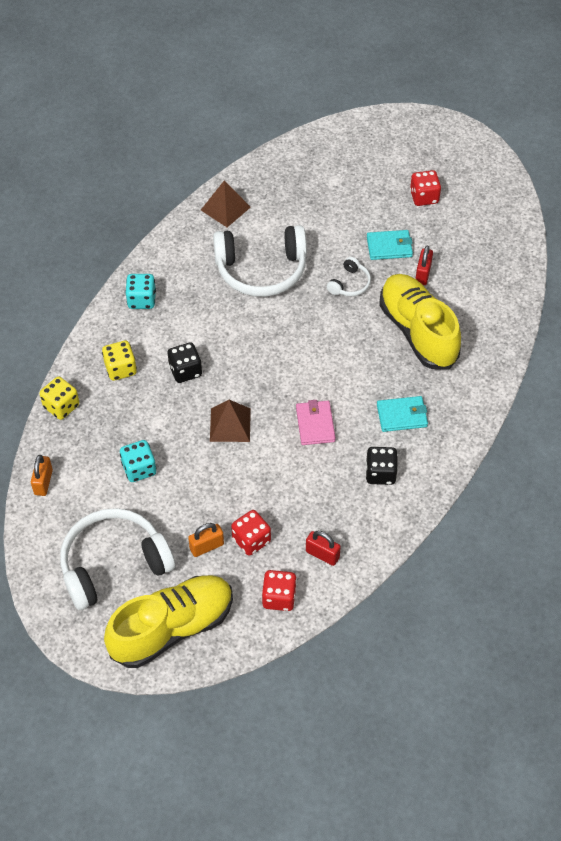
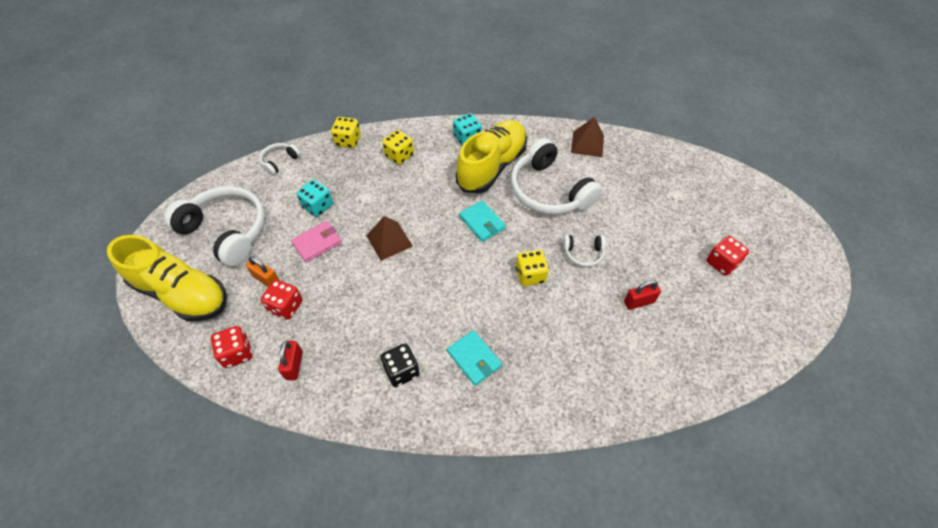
camera: 60 degrees right, 0 degrees up
(43, 482) = (279, 161): orange padlock -> white headphones
(185, 371) = (421, 191): black dice -> none
(315, 424) = (424, 297): pink wallet -> pink wallet (317, 243)
(346, 334) = (530, 275): none -> yellow dice
(389, 247) = (645, 263): turquoise wallet -> turquoise wallet (482, 223)
(417, 331) = (573, 328): yellow shoe -> yellow shoe (492, 166)

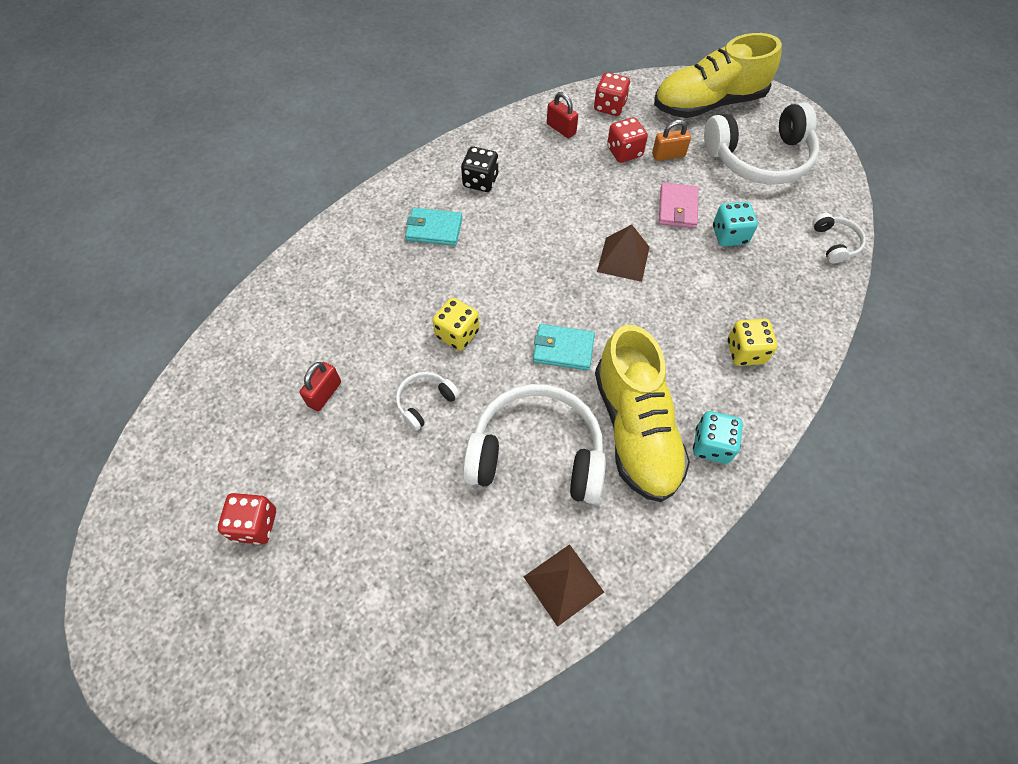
camera: 135 degrees right, 5 degrees up
(348, 141) = (819, 321): yellow dice -> none

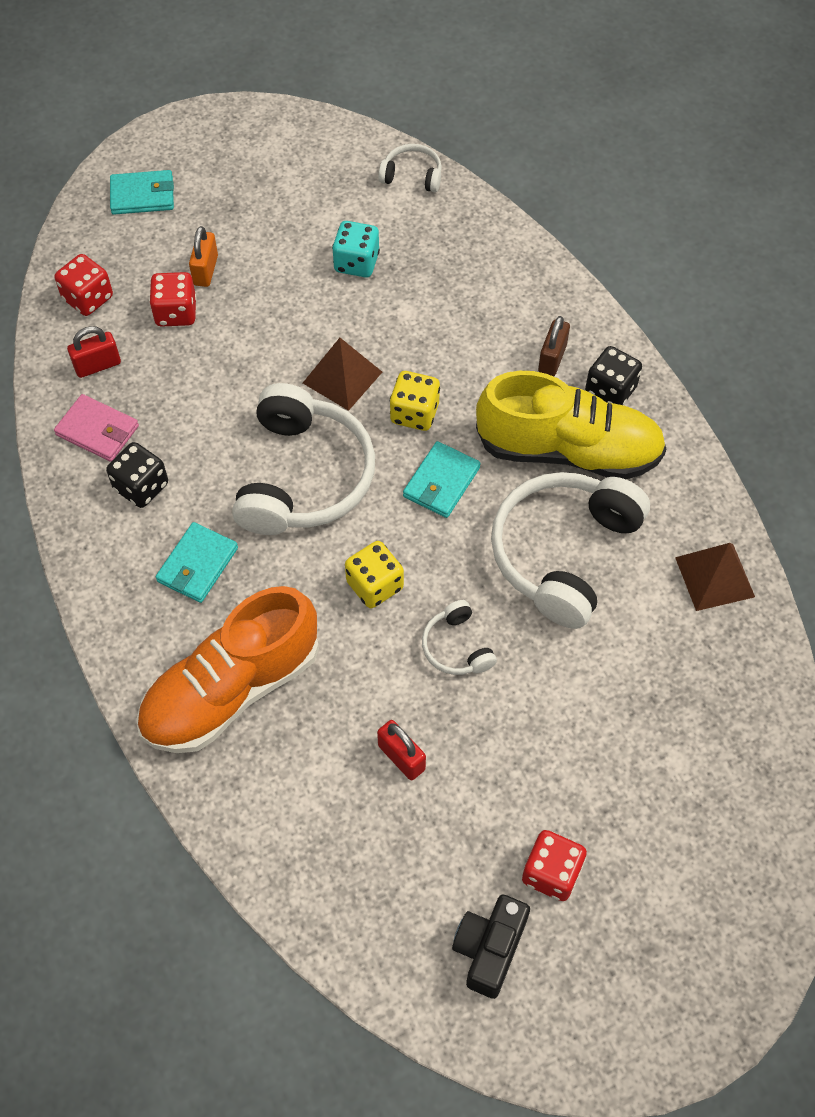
camera: 70 degrees left, 0 degrees up
(187, 498) = (489, 949): none -> black camera
(348, 278) = (231, 690): none -> orange shoe
(677, 208) = (293, 295): pink wallet -> pink wallet (97, 431)
(708, 103) = (142, 195): yellow shoe -> turquoise wallet
(712, 445) = (610, 390): turquoise dice -> black dice
(718, 392) = (552, 359): none -> brown padlock
(745, 352) = (514, 315): yellow dice -> yellow dice (414, 413)
(759, 158) = (258, 185): white headphones -> white headphones (303, 477)

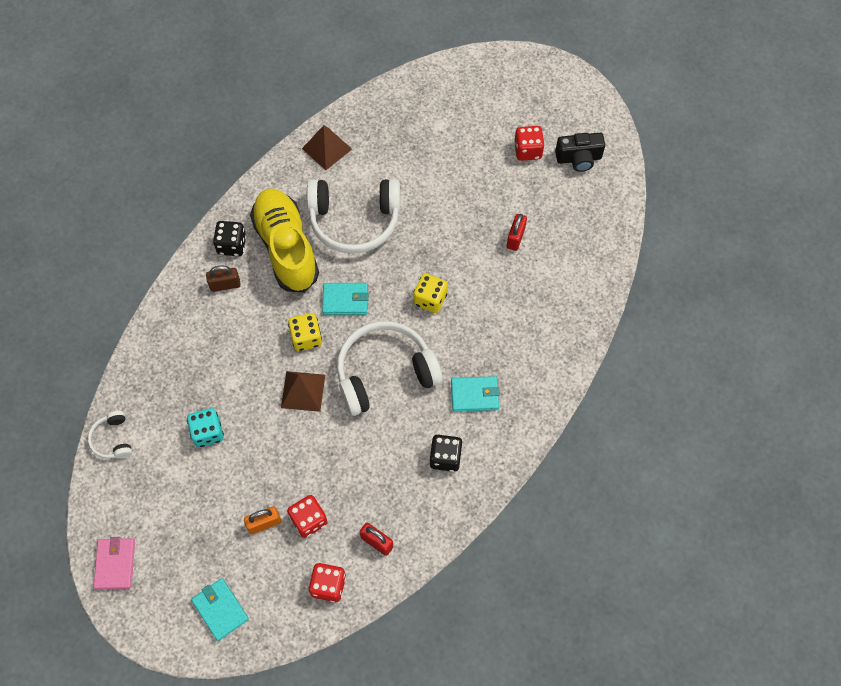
camera: 120 degrees left, 5 degrees up
(97, 431) = (423, 509): pink wallet -> pink wallet (115, 564)
(231, 690) = (533, 334): orange shoe -> none
(457, 647) = (440, 243): white headphones -> none

